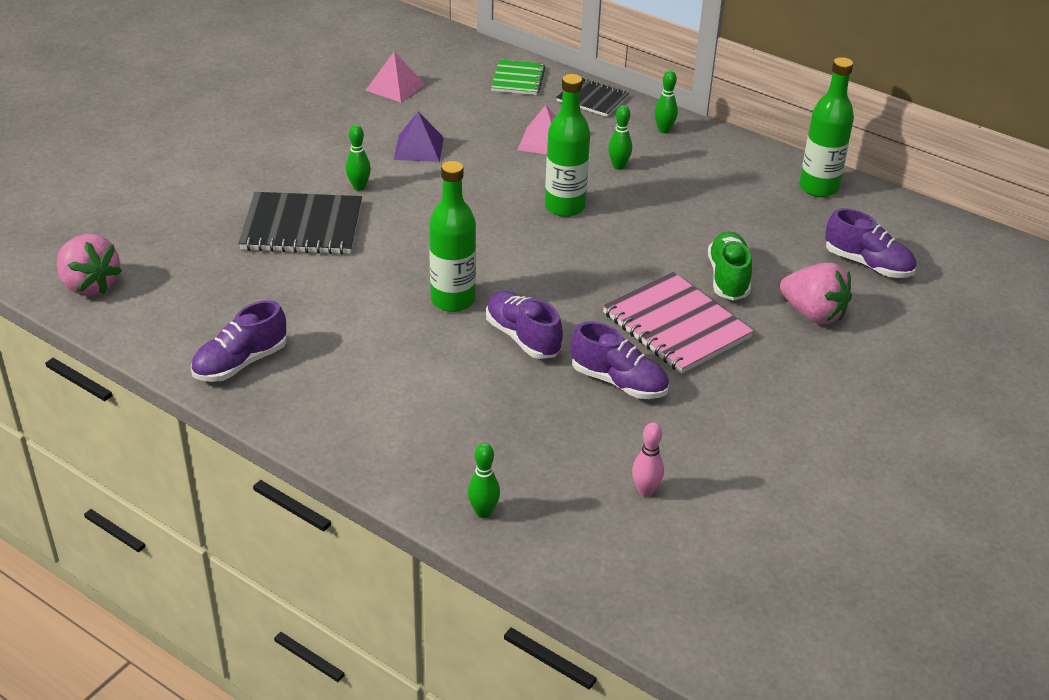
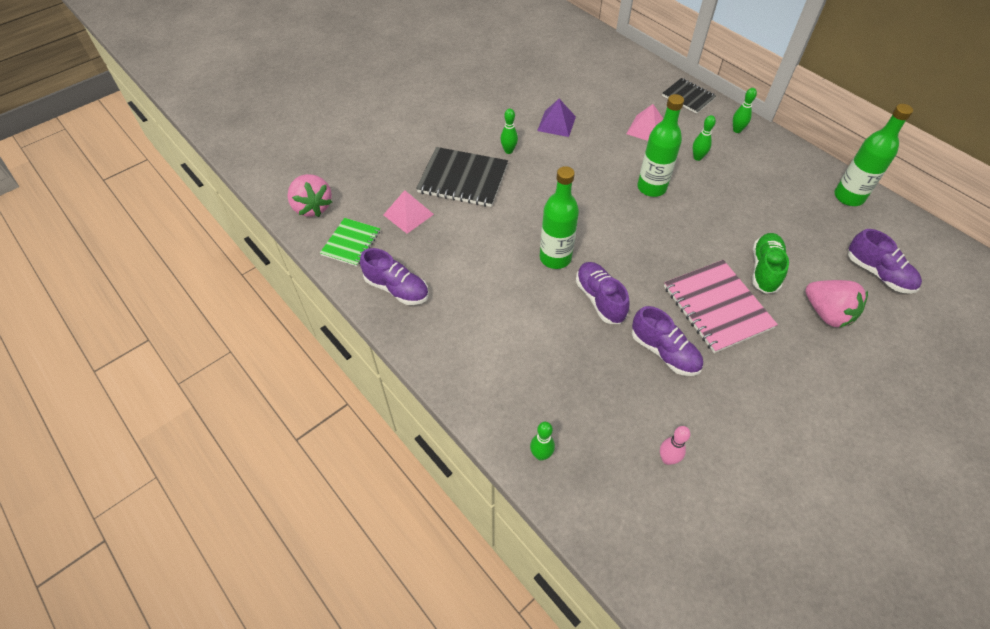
camera: 15 degrees right, 15 degrees up
(240, 363) = (397, 288): purple shoe -> purple shoe turned 120 degrees counterclockwise
(395, 87) = (550, 71): pink pyramid -> pink pyramid (408, 214)
(518, 79) = (637, 74): green notebook -> green notebook (351, 243)

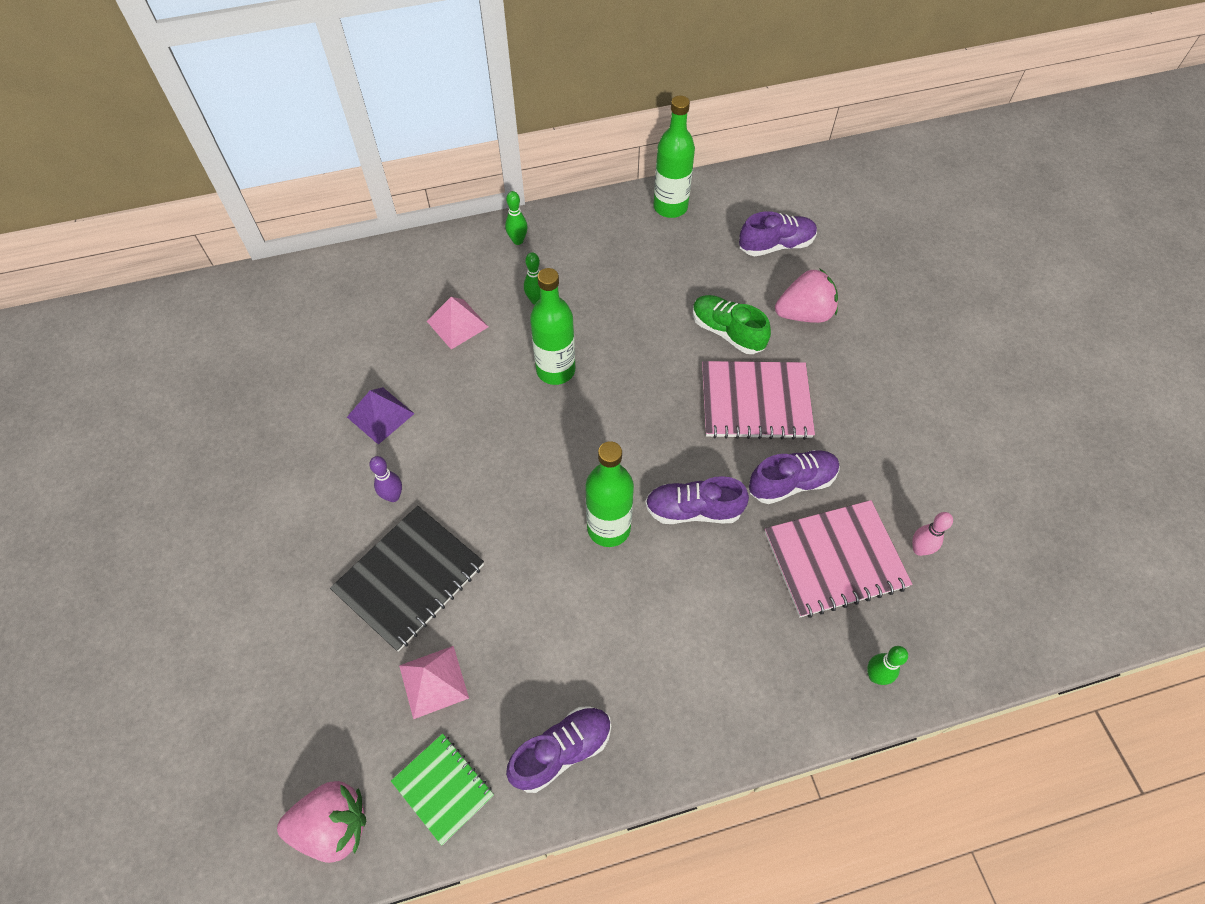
camera: 65 degrees left, 5 degrees up
(508, 151) = (393, 496): green bowling pin -> purple bowling pin
(619, 400) = (835, 559): none -> pink notebook
(688, 97) = (433, 254): black notebook -> none

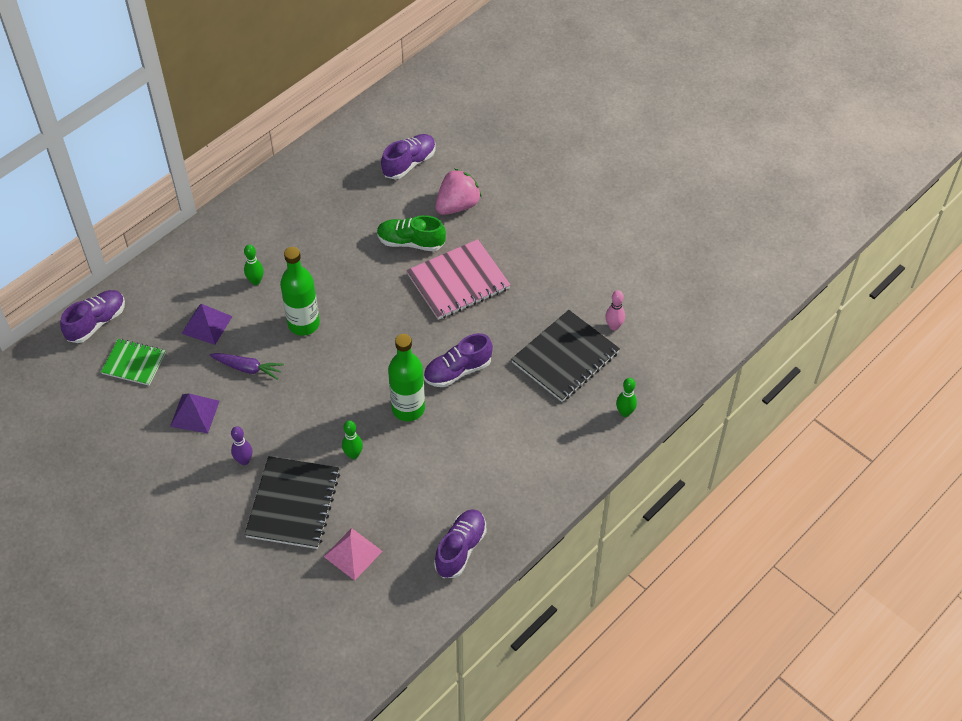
camera: 30 degrees left, 5 degrees down
(333, 825) = (345, 660): pink strawberry -> none
(443, 788) = (400, 606): green notebook -> green notebook (134, 363)
(457, 324) = (206, 324): pink pyramid -> purple pyramid
(466, 391) = (247, 368): none -> purple carrot
(518, 241) = (211, 243): green bowling pin -> green bowling pin (353, 455)
(670, 207) = (313, 167): green bottle -> none
(791, 483) = (512, 323): purple shoe -> purple shoe (96, 323)
(835, 559) = (565, 357): pink notebook -> black notebook

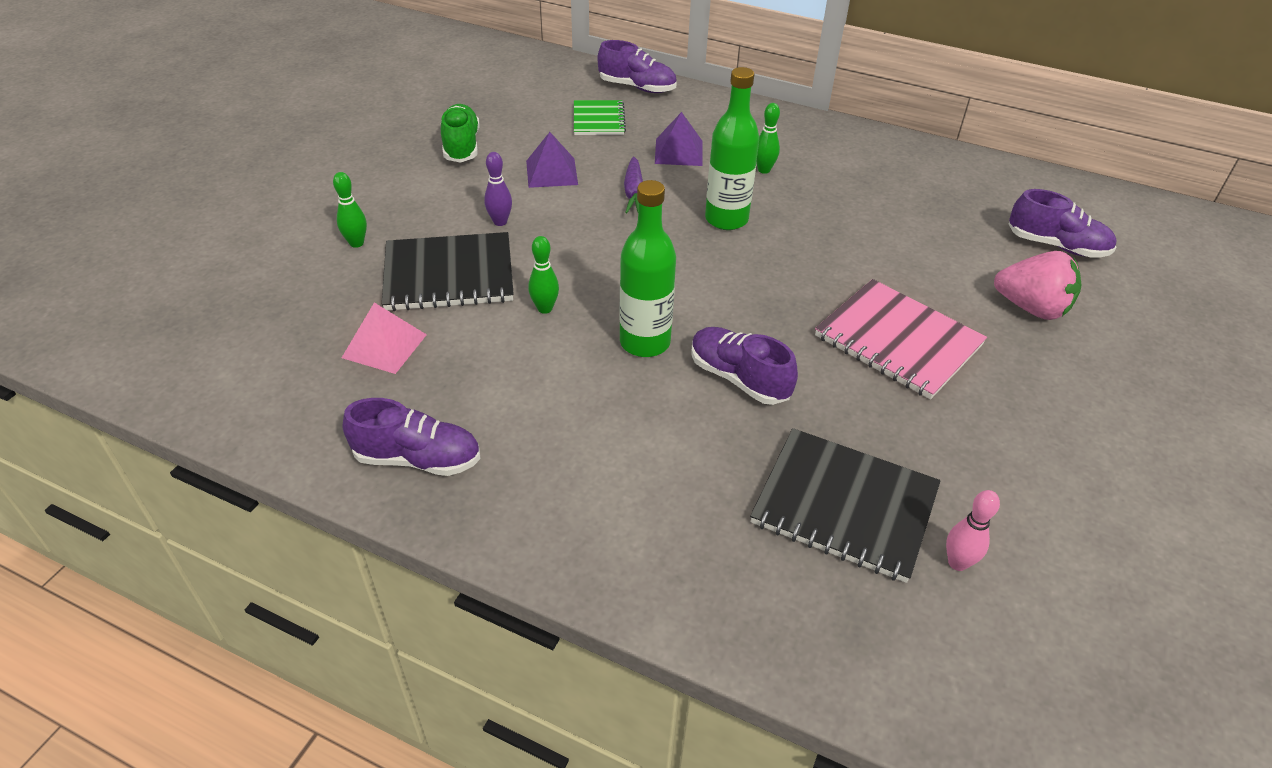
camera: 70 degrees right, 10 degrees down
(411, 242) = (927, 278): green shoe -> green shoe (461, 146)
(625, 412) = (779, 628): green bowling pin -> green bowling pin (356, 243)

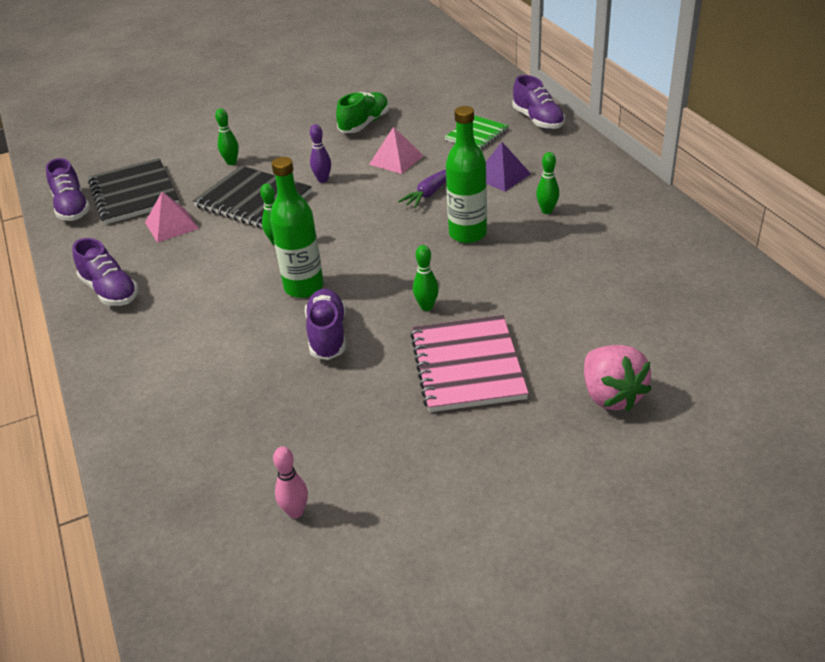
camera: 45 degrees right, 5 degrees down
(552, 172) = (396, 160): purple pyramid -> pink pyramid
(788, 304) = (426, 307): none -> green bowling pin
(844, 506) = (279, 440): black notebook -> black notebook (134, 193)
(1056, 246) = (713, 363): purple shoe -> purple shoe (72, 208)

